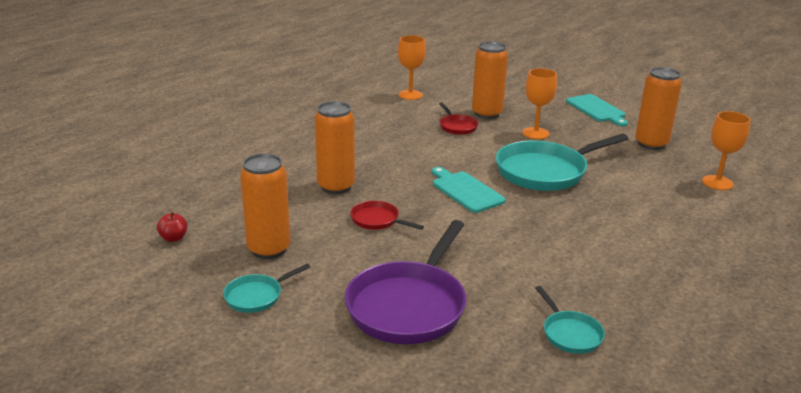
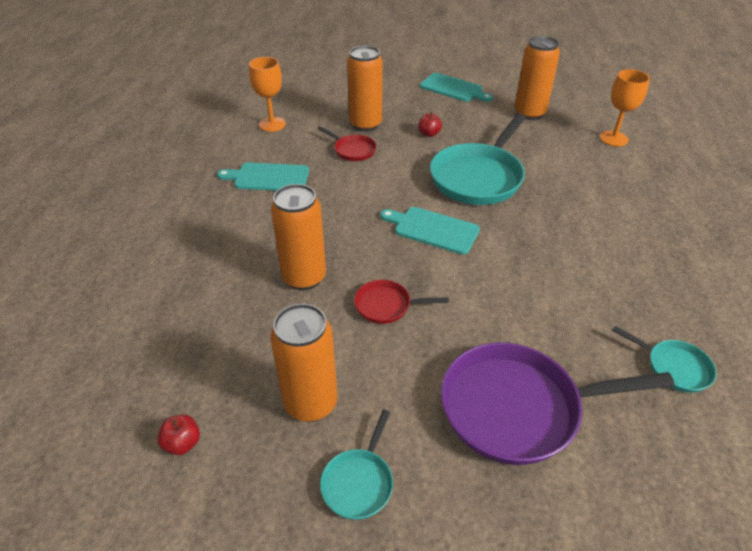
camera: 30 degrees left, 15 degrees up
(372, 125) = (268, 177): none -> turquoise cutting board
(409, 305) = (518, 408): purple pan -> purple pan turned 90 degrees clockwise
(535, 133) = (429, 134): orange goblet -> red apple

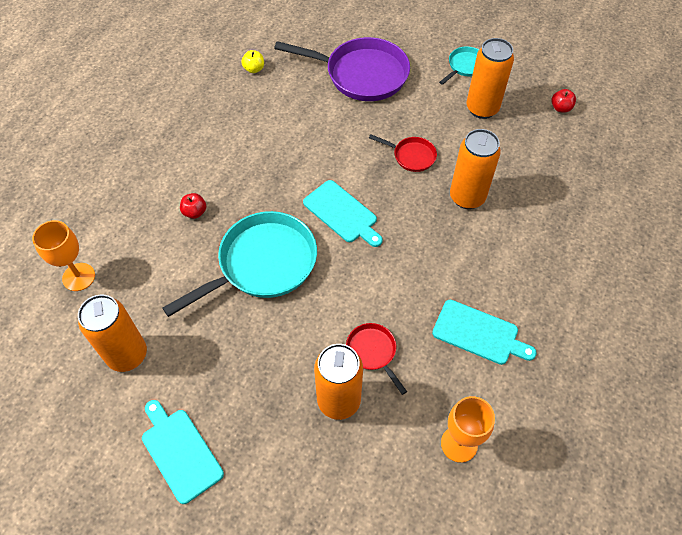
camera: 160 degrees left, 15 degrees up
(429, 134) = (271, 354): red apple -> red apple (195, 212)
(674, 367) = (254, 69): turquoise pan -> yellow apple

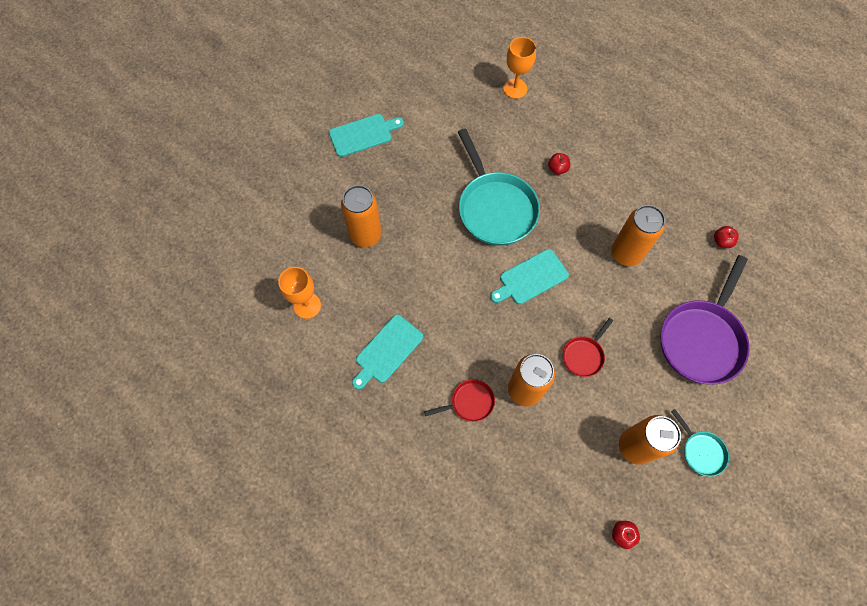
camera: 105 degrees right, 10 degrees up
(127, 355) = (442, 112): orange can -> orange can (625, 253)
(254, 69) = (722, 241): yellow apple -> red apple
(373, 352) = (396, 268): red pan -> red pan (469, 402)

